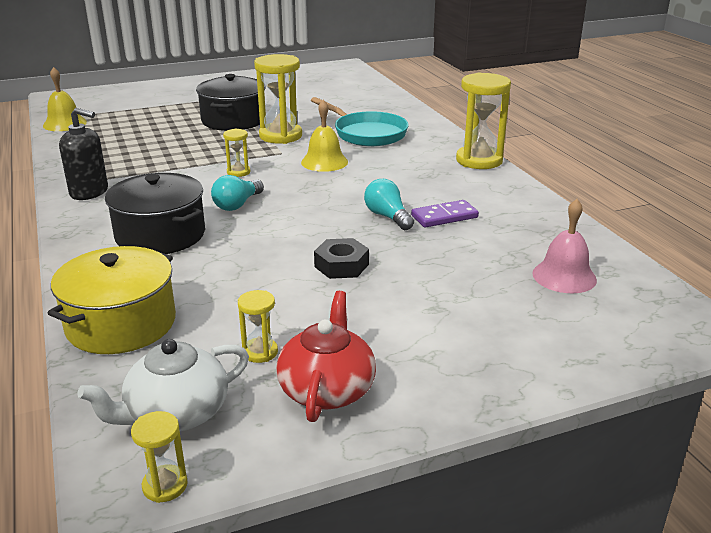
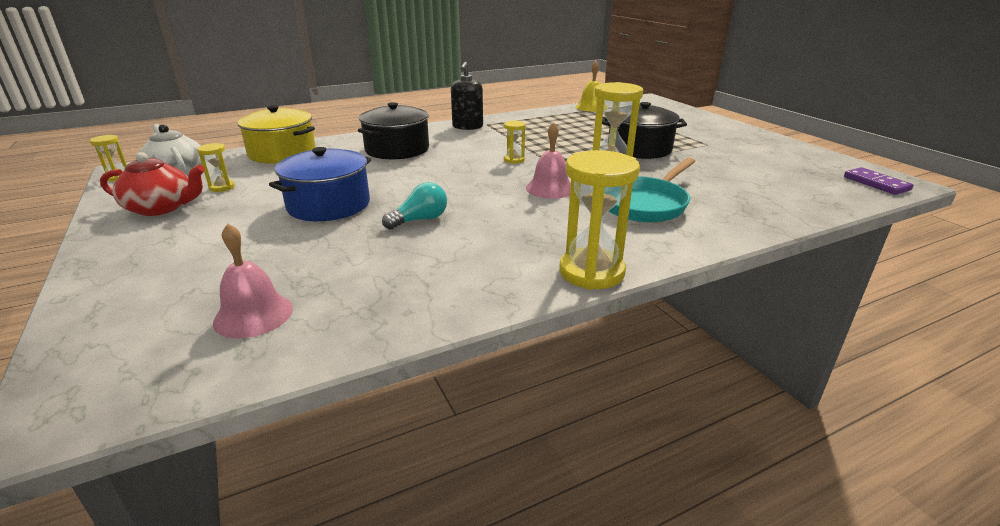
camera: 85 degrees right, 0 degrees up
(237, 204) = (447, 165): turquoise light bulb -> none
(324, 162) = (550, 188): yellow bell -> pink bell
(341, 265) = (328, 205): black nut -> blue pot
(444, 217) = (417, 247): purple domino -> purple domino (876, 183)

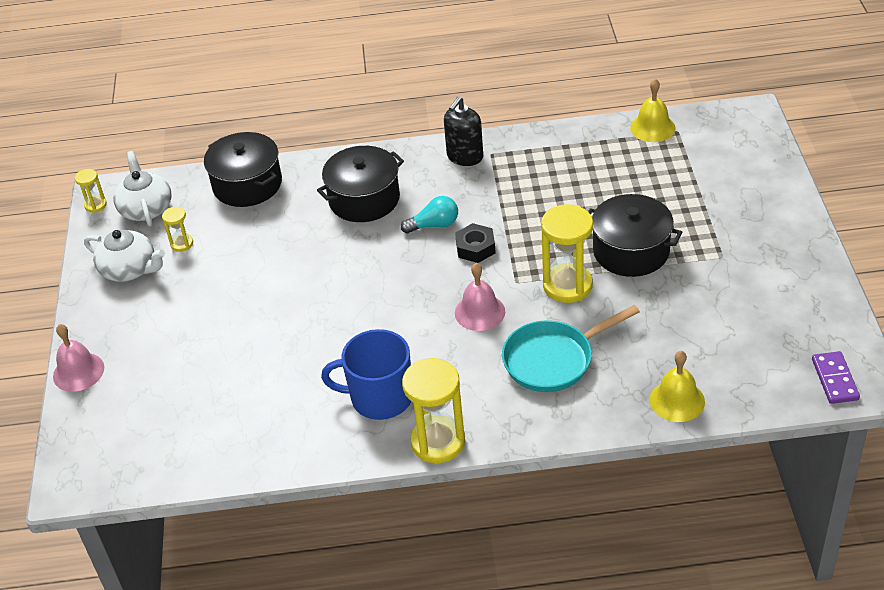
camera: 25 degrees right, 15 degrees up
(161, 208) = (130, 269): red teapot -> white teapot
(253, 315) = (181, 427): pink bell -> pink bell (78, 372)
(282, 153) = (247, 184): yellow pot -> black pot
(328, 205) = (266, 295): blue pot -> none
(420, 220) = (335, 338): turquoise light bulb -> turquoise light bulb (434, 225)
(498, 251) = (380, 397): none -> blue mug
(514, 160) = (475, 248): yellow hourglass -> black nut
(779, 210) = (677, 400): none -> yellow bell

